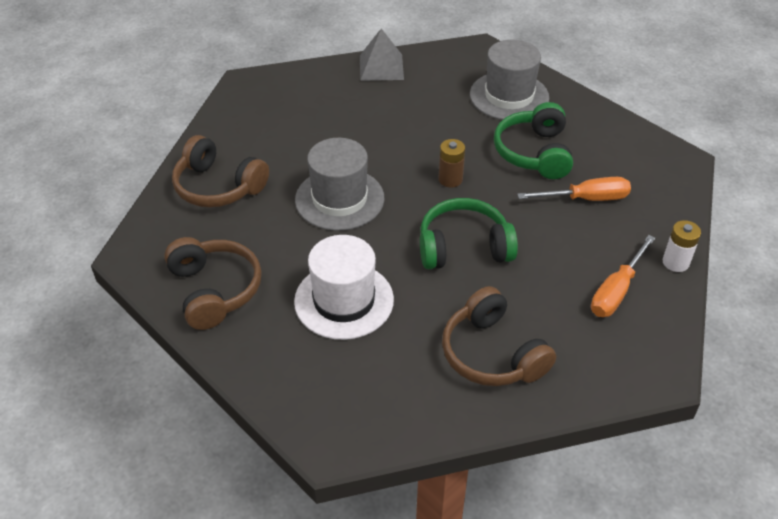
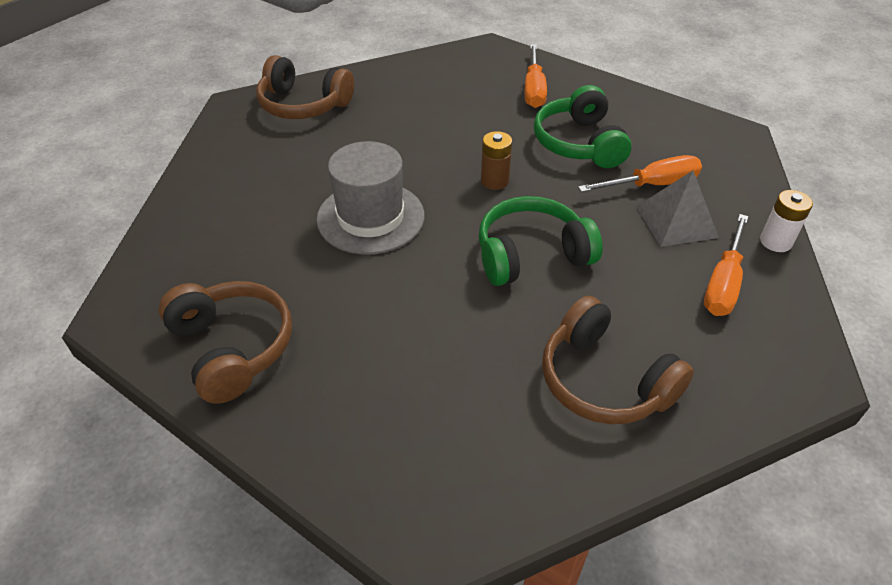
camera: 10 degrees left, 0 degrees up
(218, 187) = (219, 220): brown headphones -> brown headphones (303, 105)
(344, 300) = (402, 338): white hat -> none
(381, 67) = (387, 74): grey pyramid -> grey pyramid (676, 221)
(509, 96) = (534, 89): grey hat -> orange screwdriver

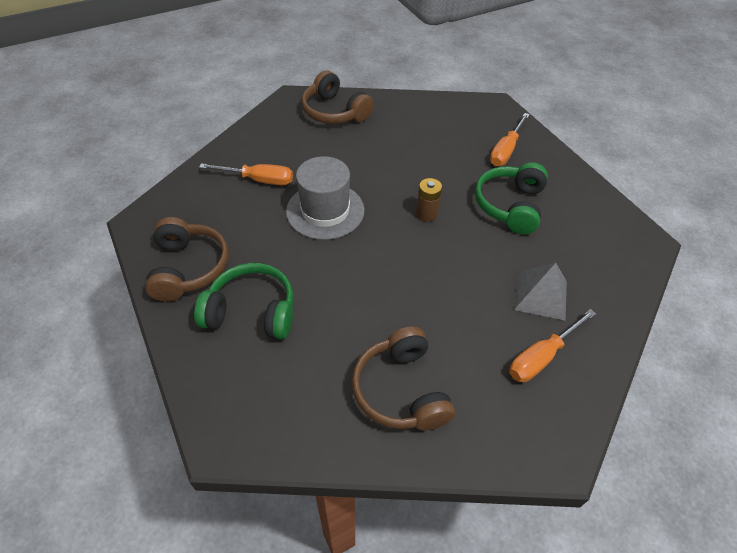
camera: 25 degrees right, 5 degrees up
(531, 254) = (414, 279): green headphones -> green headphones (252, 311)
(652, 185) = (543, 259): orange screwdriver -> orange screwdriver (259, 180)
(775, 242) = (610, 342): white battery -> none

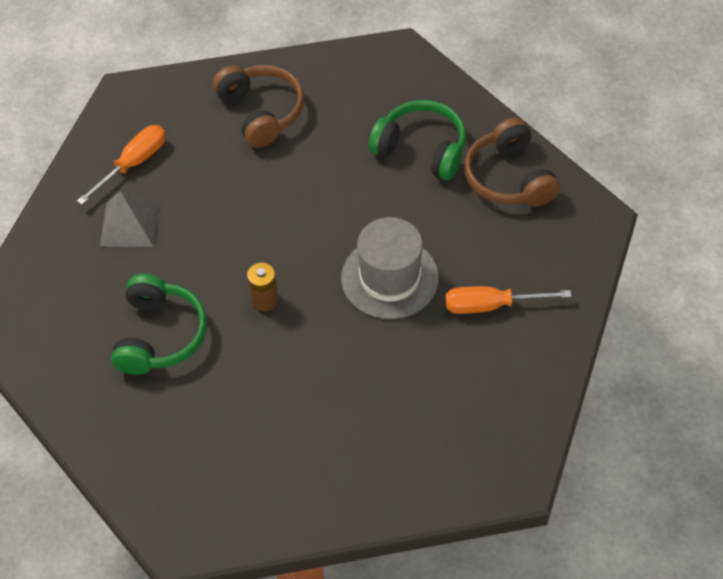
camera: 170 degrees right, 5 degrees up
(252, 311) = (421, 149): green headphones -> green headphones turned 150 degrees counterclockwise
(334, 112) = (437, 460): brown headphones -> none
(506, 150) = (164, 435): orange screwdriver -> none

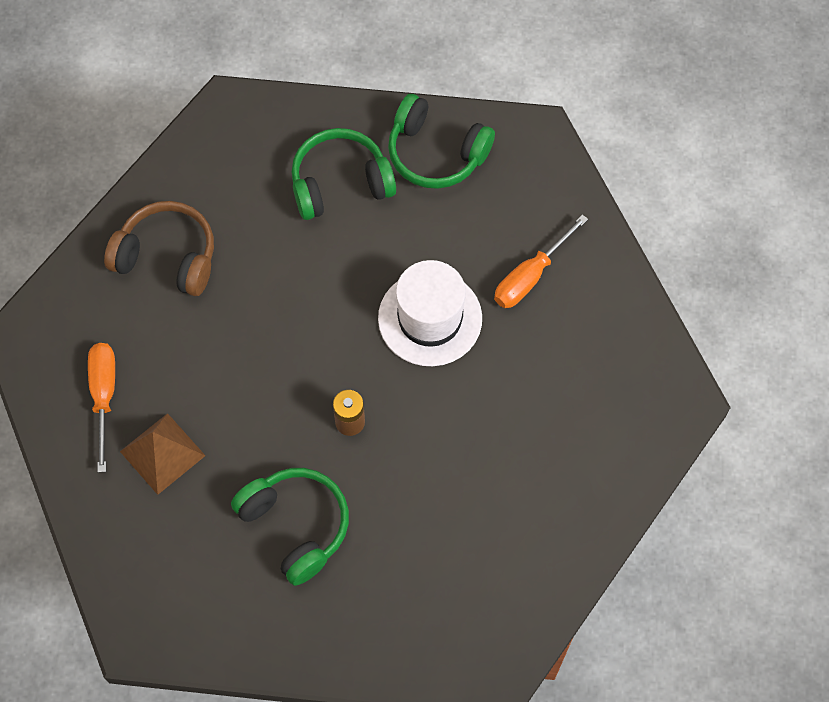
camera: 45 degrees left, 10 degrees up
(129, 224) = (162, 453): grey pyramid -> brown pyramid
(389, 278) = (430, 318): grey hat -> white hat
(508, 177) = (436, 153): brown headphones -> green headphones

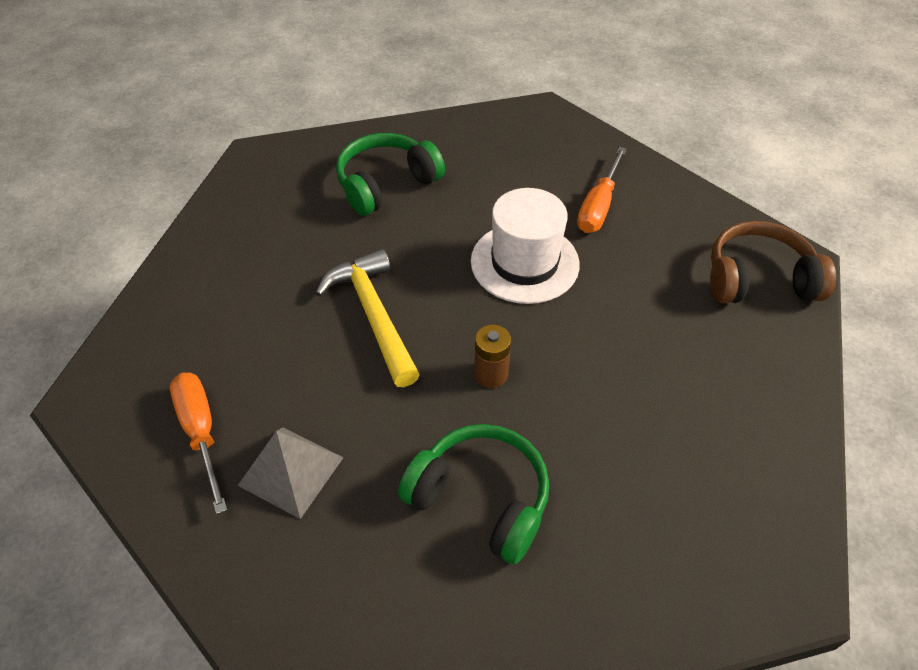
camera: 20 degrees left, 15 degrees down
(162, 453) = (291, 471): brown pyramid -> grey pyramid
(167, 257) = (234, 283): brown headphones -> brown headphones (758, 279)
(275, 330) = (373, 315): none -> yellow hammer
(436, 153) = (463, 143): green headphones -> none

